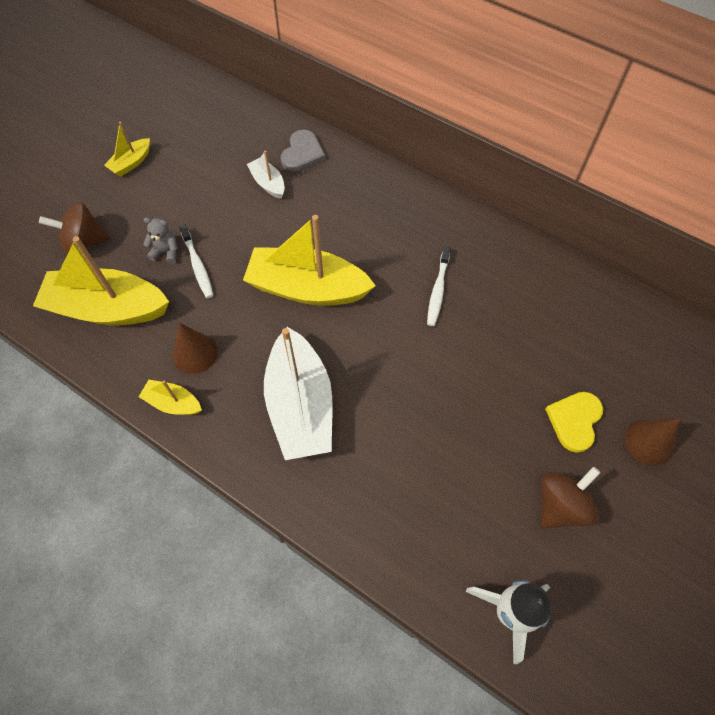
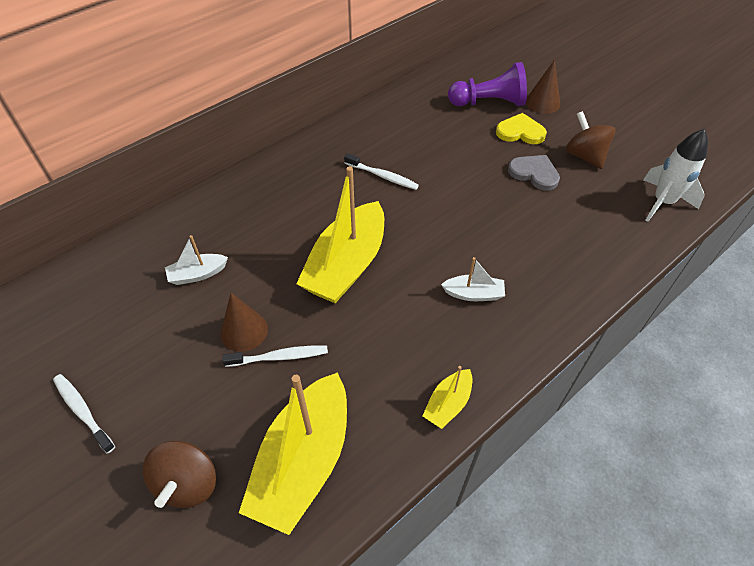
camera: 75 degrees left, 10 degrees down
(131, 163) = (83, 411): yellow boat -> white toothbrush
(166, 252) = (246, 387): grey teddy bear -> none
(195, 353) = (393, 375): brown cone -> brown cone (244, 331)
(300, 405) = (473, 294): white boat -> white boat, size x0.47
(302, 153) = (173, 238): grey heart -> grey heart (534, 173)
(574, 421) = (520, 132): yellow heart -> yellow heart turned 150 degrees clockwise
(616, 376) = (489, 102): none -> purple pawn

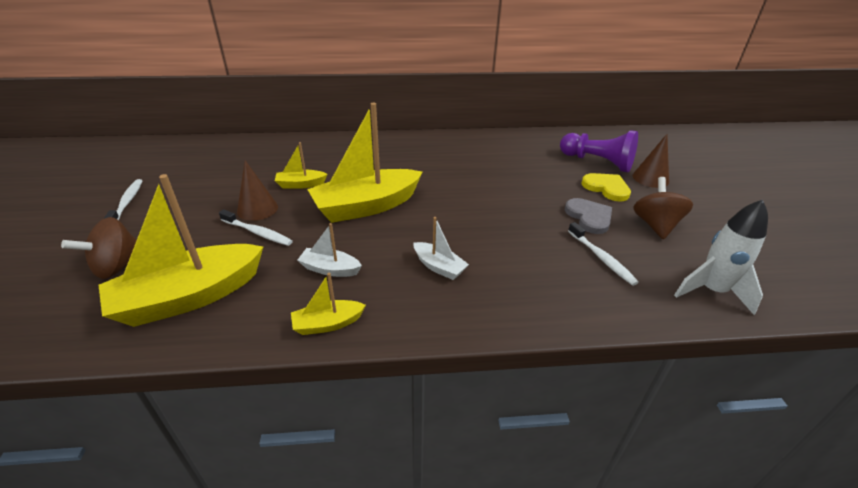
camera: 35 degrees right, 15 degrees down
(198, 274) = (272, 170): white boat -> white boat (330, 269)
(251, 275) = (301, 184): none -> yellow boat
(382, 176) = (456, 171): white toothbrush -> white toothbrush (601, 258)

